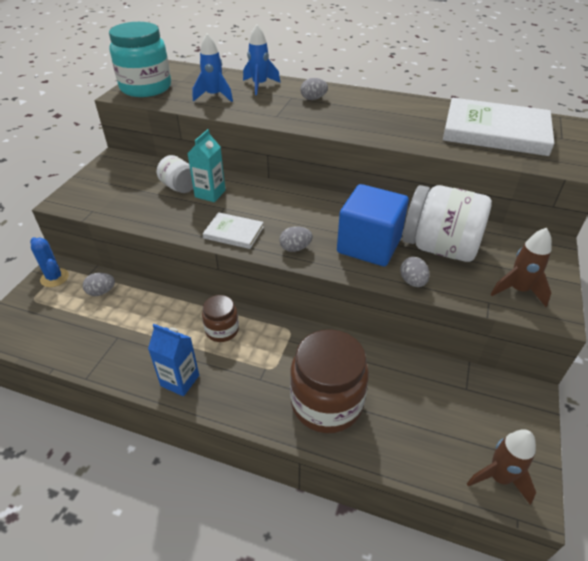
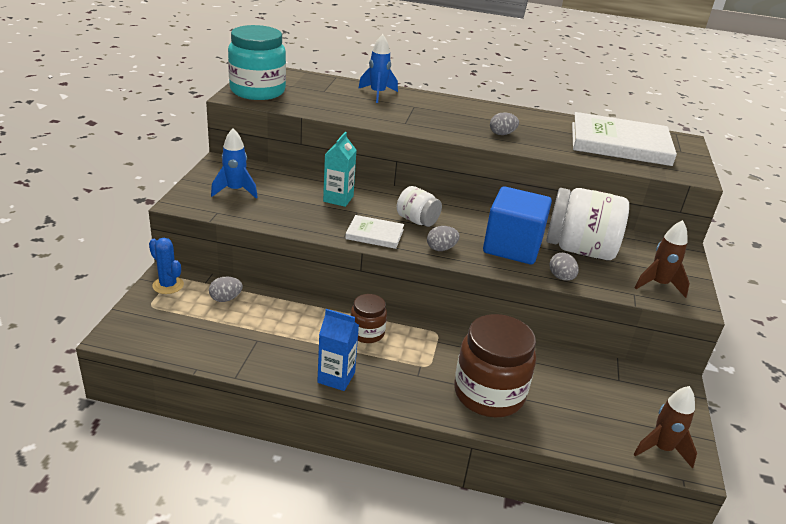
camera: 10 degrees left, 10 degrees down
(179, 187) = (303, 192): white jar -> white jar (417, 220)
(214, 96) = (334, 102): blue rocket -> blue rocket (235, 191)
(313, 99) = (437, 108): grey egg -> grey egg (502, 134)

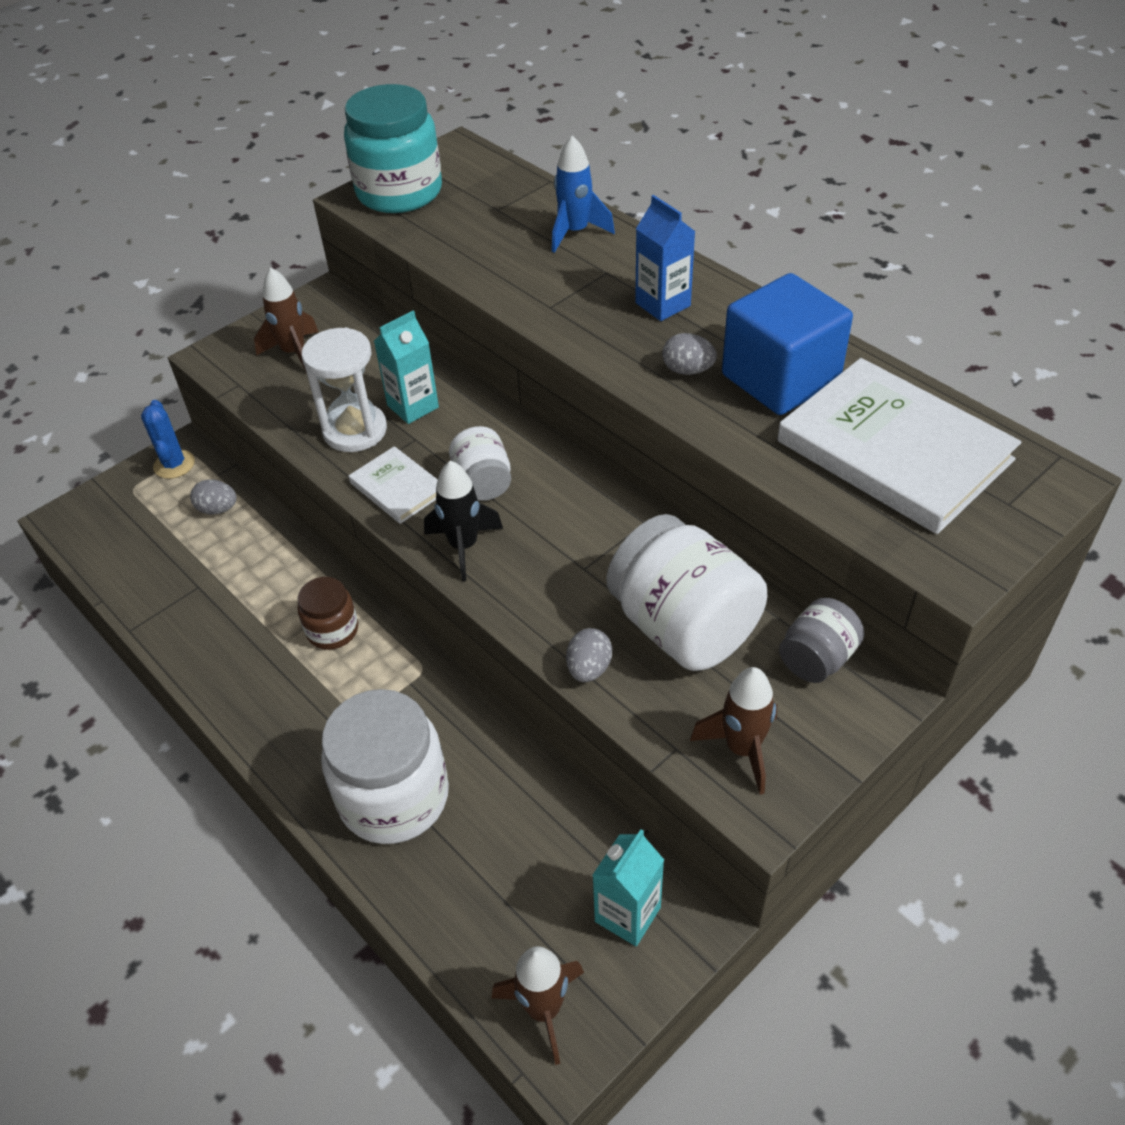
camera: 40 degrees right, 15 degrees up
(235, 191) = (294, 353): blue rocket -> brown rocket
(318, 216) = (355, 430): none -> white hourglass
(336, 377) = (234, 682): blue carton -> blue carton (663, 304)
(441, 248) = (463, 546): grey egg -> black rocket
(489, 394) = (394, 797): brown jar -> white jar
(512, 247) = (575, 581): blue cube -> blue cube (780, 378)
(644, 244) = (817, 658): none -> grey jar
(649, 394) = (627, 914): none -> turquoise carton

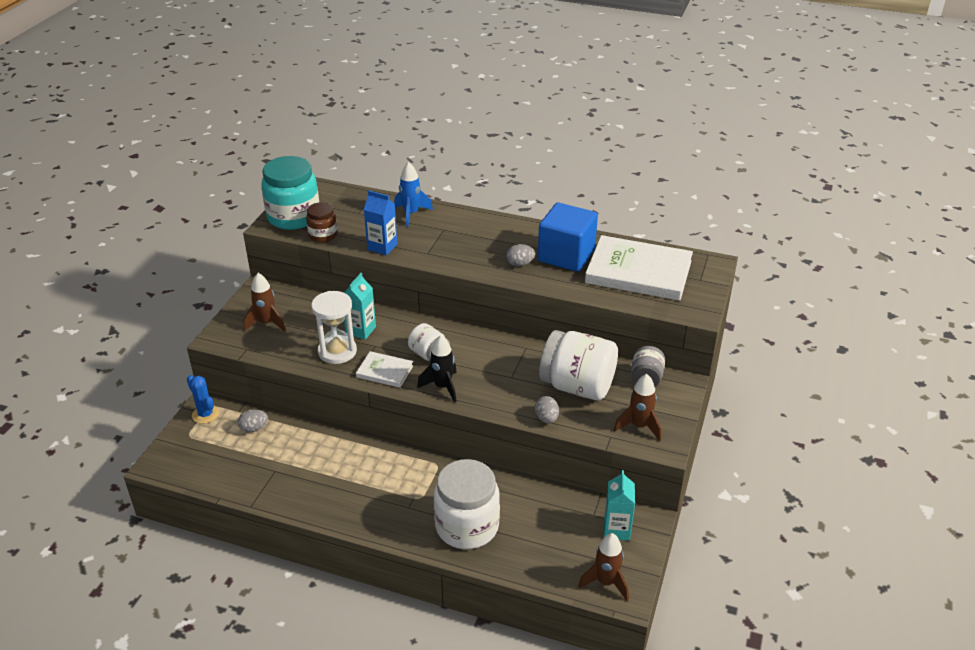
camera: 30 degrees left, 10 degrees down
(332, 630) = (373, 464): brown jar -> brown jar (323, 235)
(663, 304) = (484, 237): blue carton -> blue carton (382, 247)

